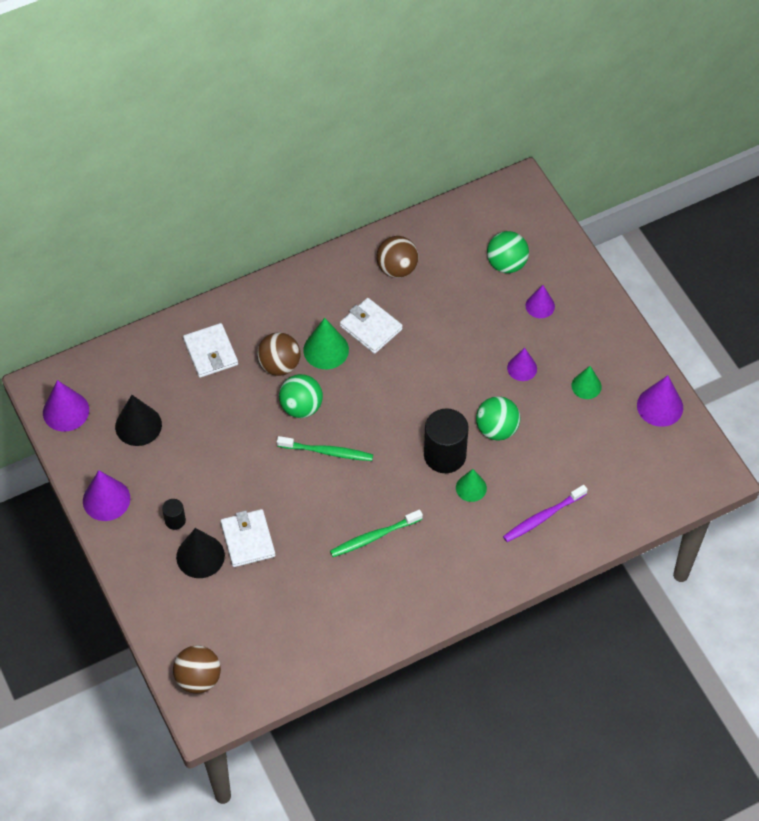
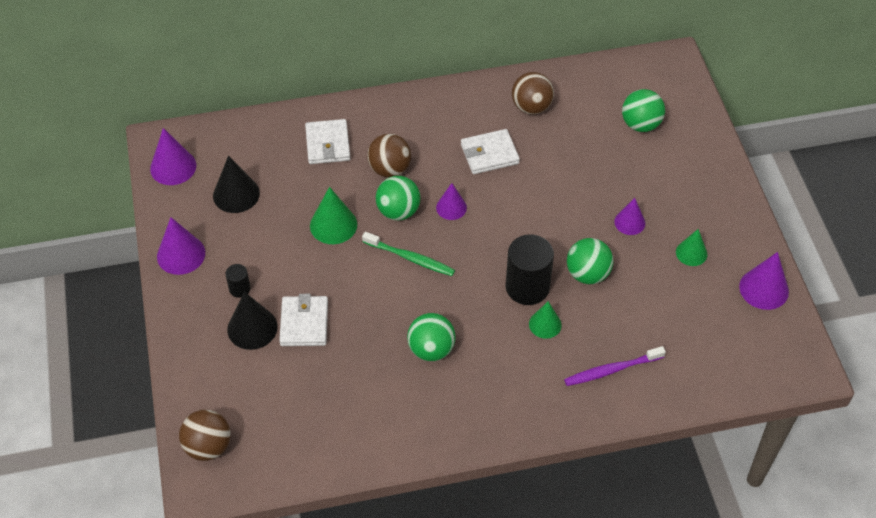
camera: 15 degrees right, 5 degrees down
(326, 350) = (439, 165): green cone -> green cone (333, 225)
(371, 327) = (489, 154): white wallet -> white wallet turned 75 degrees counterclockwise
(374, 537) = (431, 349): green toothbrush -> green ball
(540, 306) = (664, 169): purple cone -> purple cone (451, 207)

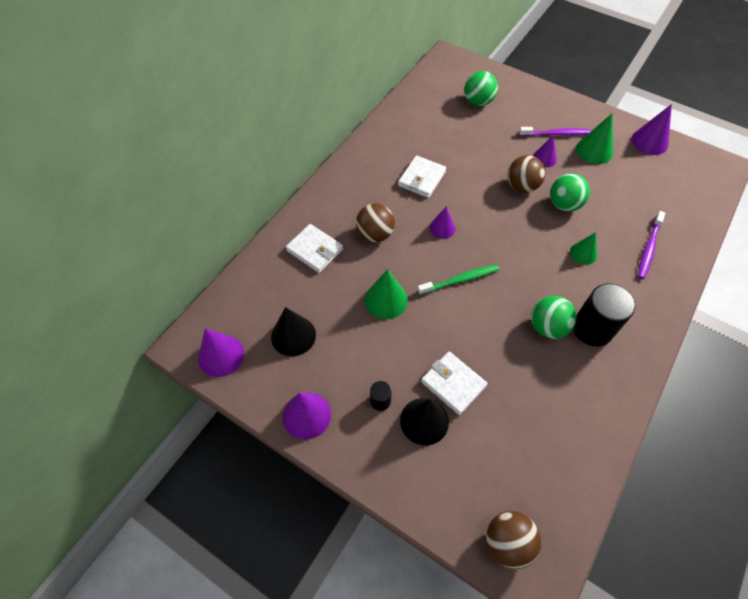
camera: 45 degrees left, 5 degrees up
(398, 211) = (414, 256): green ball -> none
(527, 287) = (545, 239): black cylinder -> black cylinder (592, 328)
(531, 107) = (409, 134): brown ball -> brown ball (521, 186)
(675, 211) = (557, 134): none -> purple toothbrush
(691, 253) = (594, 150): green cone -> green cone, size x1.53

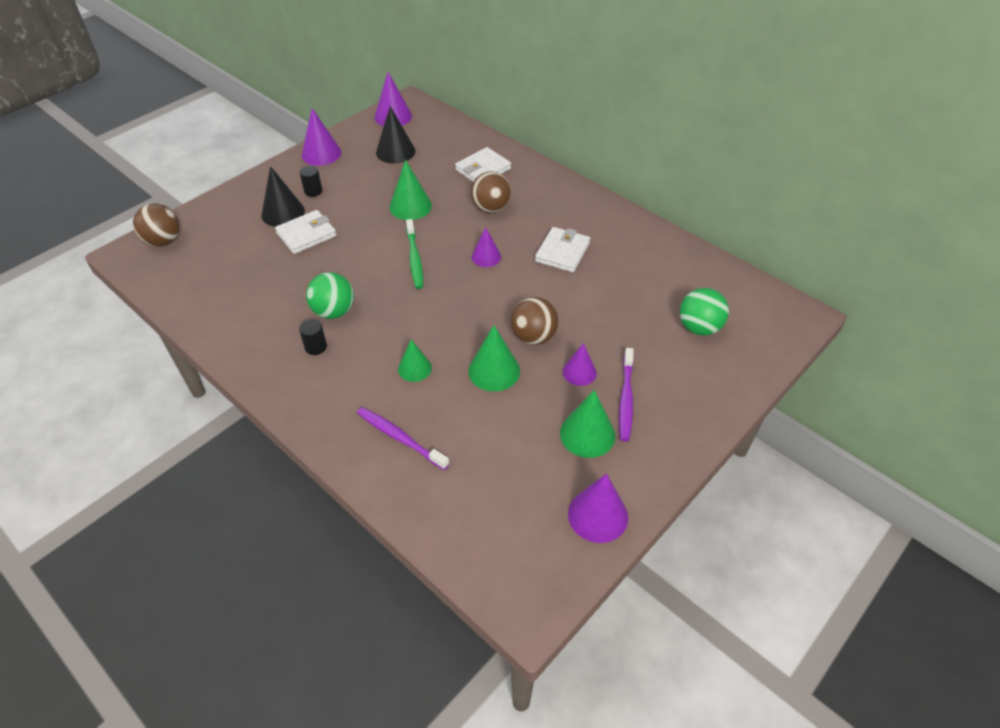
camera: 100 degrees right, 10 degrees down
(421, 179) = (562, 252): white wallet -> white wallet turned 75 degrees clockwise
(564, 204) = (494, 371): green ball -> green cone
(592, 328) = (316, 347): black cylinder -> black cylinder, size x0.48

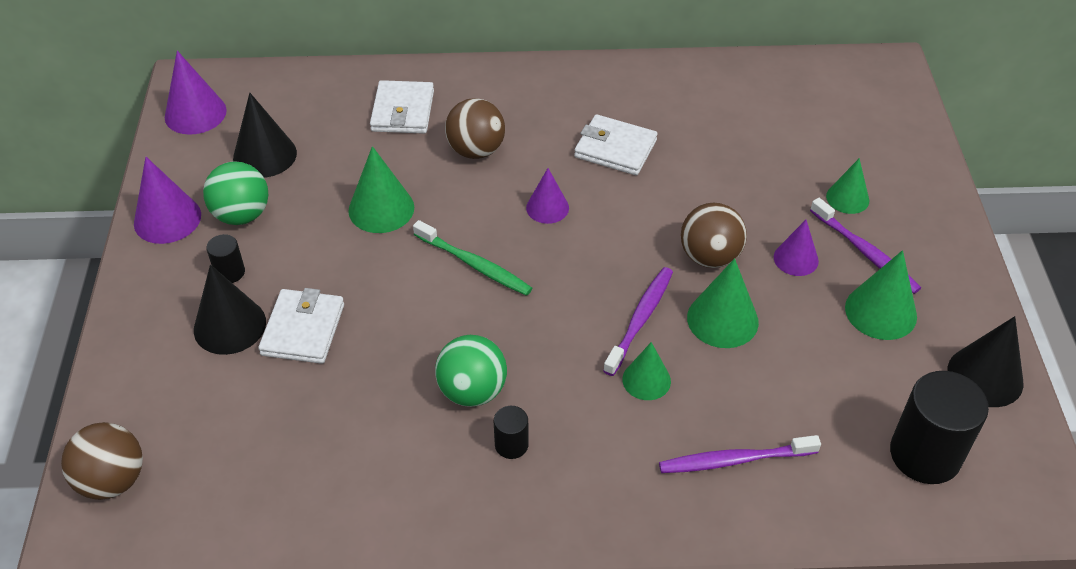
camera: 45 degrees left, 0 degrees up
(453, 339) = (640, 319): none -> purple toothbrush
(500, 521) = (925, 454): none -> black cylinder
(562, 252) = (615, 149): white wallet -> white wallet turned 45 degrees counterclockwise
(598, 515) = (985, 376): purple cone -> black cone
(659, 364) = (847, 198): none -> green cone
(699, 327) = (831, 138): green ball -> green ball (242, 215)

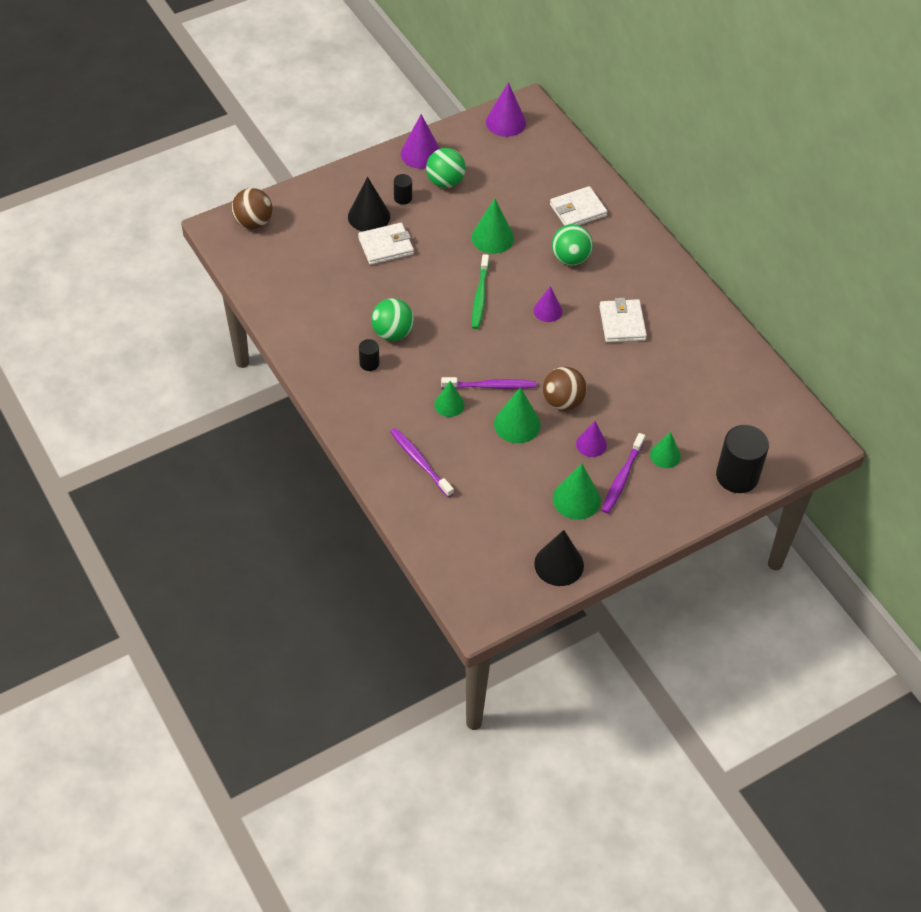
camera: 60 degrees right, 5 degrees up
(265, 155) = (496, 168): black cone -> none
(476, 150) = (570, 258): brown ball -> green ball
(925, 454) = (479, 548): black cylinder -> black cylinder (737, 476)

